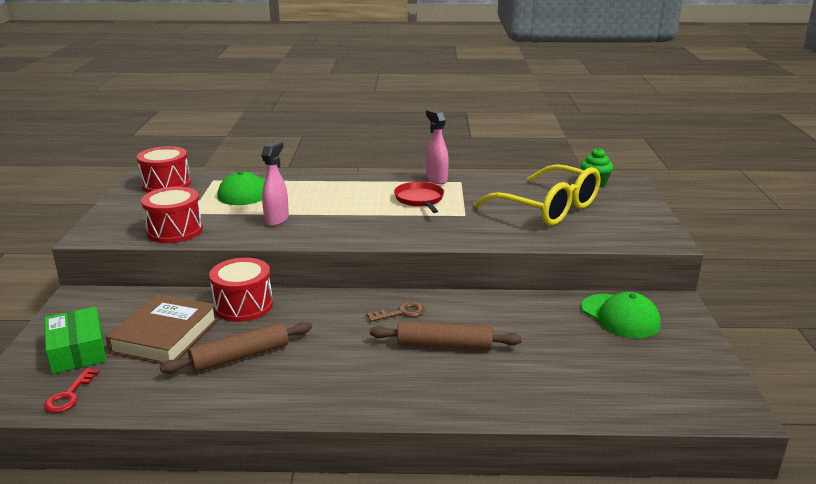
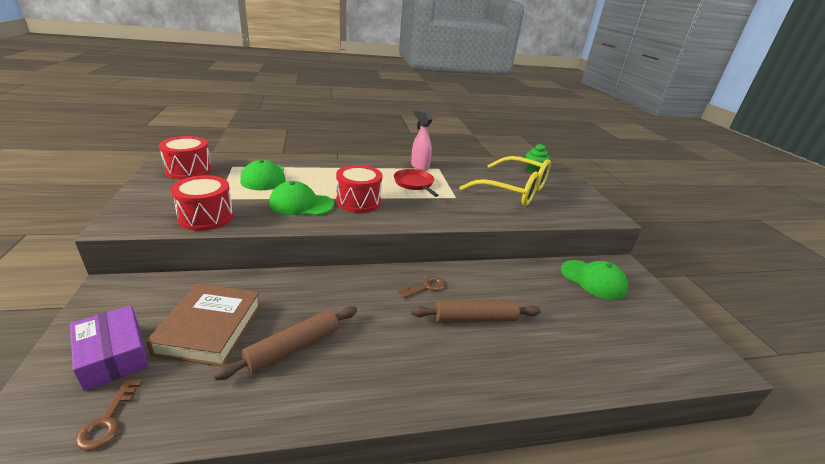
camera: 15 degrees left, 5 degrees up
(69, 395) = (107, 420): red key -> brown key
(77, 350) = (113, 355): green box -> purple box
(243, 306) = (282, 288): red drum -> red drum (358, 201)
(277, 220) = (301, 204): pink spray bottle -> green cap

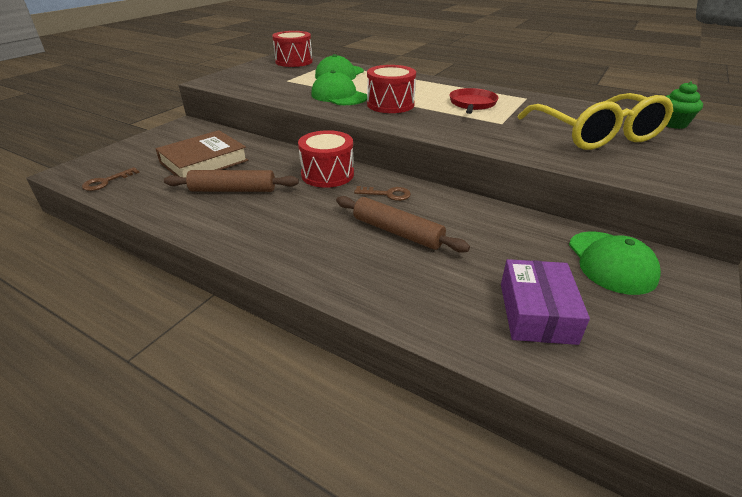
camera: 45 degrees right, 5 degrees up
(113, 355) = (145, 155): purple box -> purple box (537, 312)
(206, 217) = (261, 89): red drum -> red drum (327, 174)
(419, 166) = (504, 92): pink spray bottle -> none

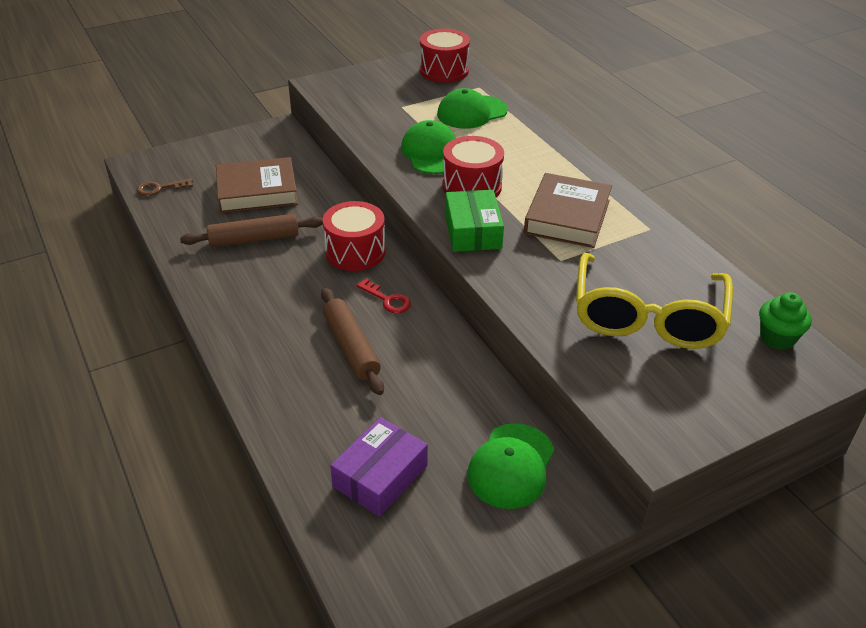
camera: 30 degrees right, 5 degrees up
(233, 190) = (254, 239): brown rolling pin -> brown rolling pin turned 45 degrees counterclockwise
(387, 194) = (387, 300): brown key -> red key
(424, 124) = (472, 231): none -> green box
(472, 104) = (567, 217): red pan -> brown book

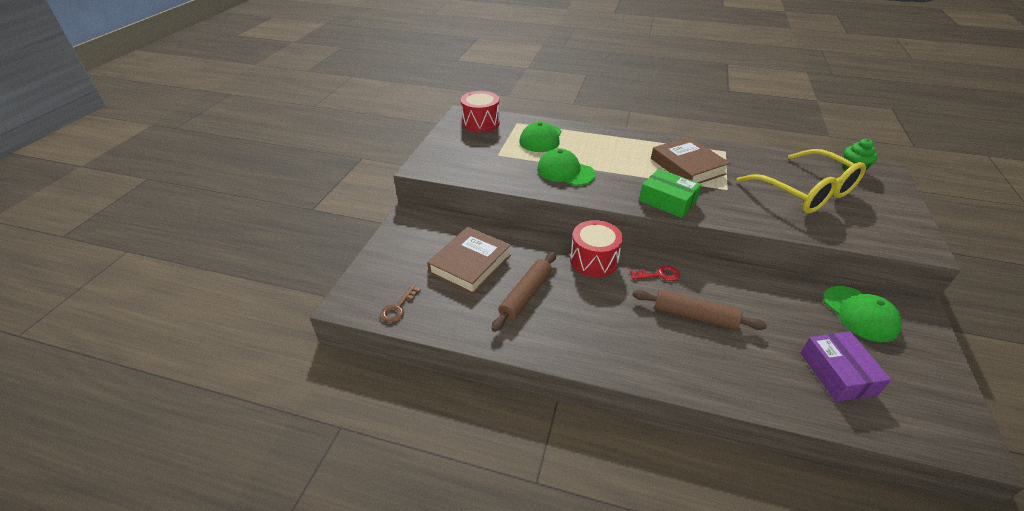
camera: 45 degrees left, 0 degrees up
(472, 186) = (620, 177): red drum -> none

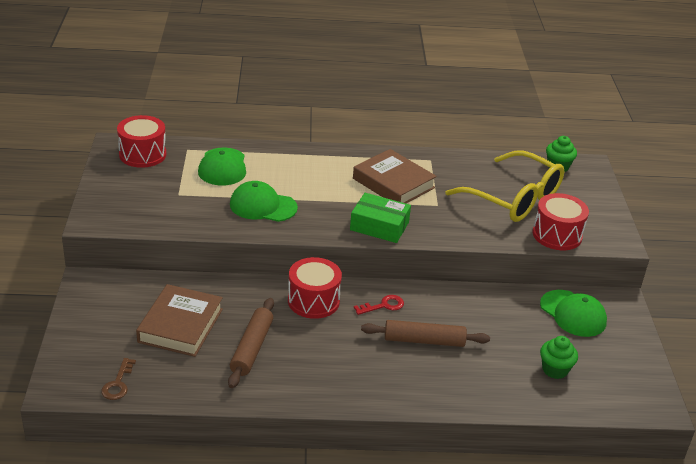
camera: 20 degrees left, 5 degrees down
(837, 373) = (555, 370): purple box -> green cupcake
(851, 231) = (557, 235): none -> red drum

